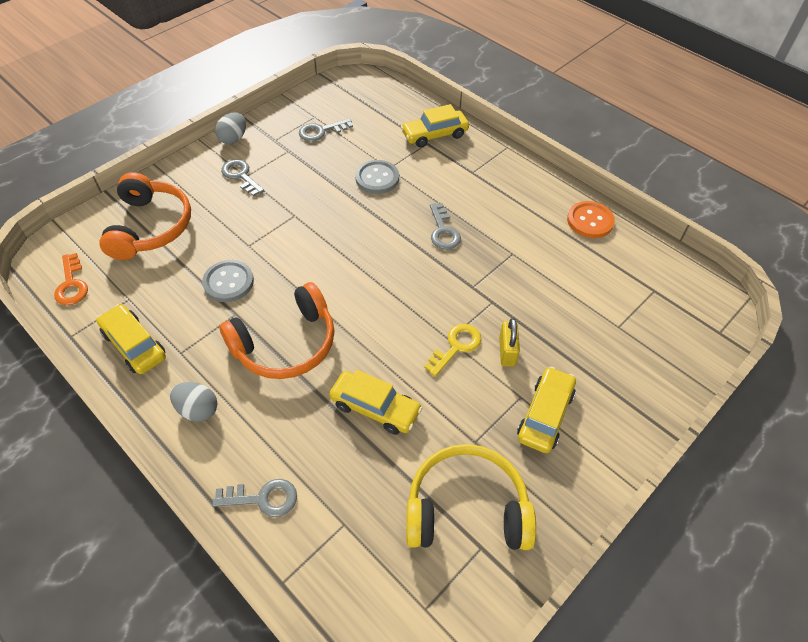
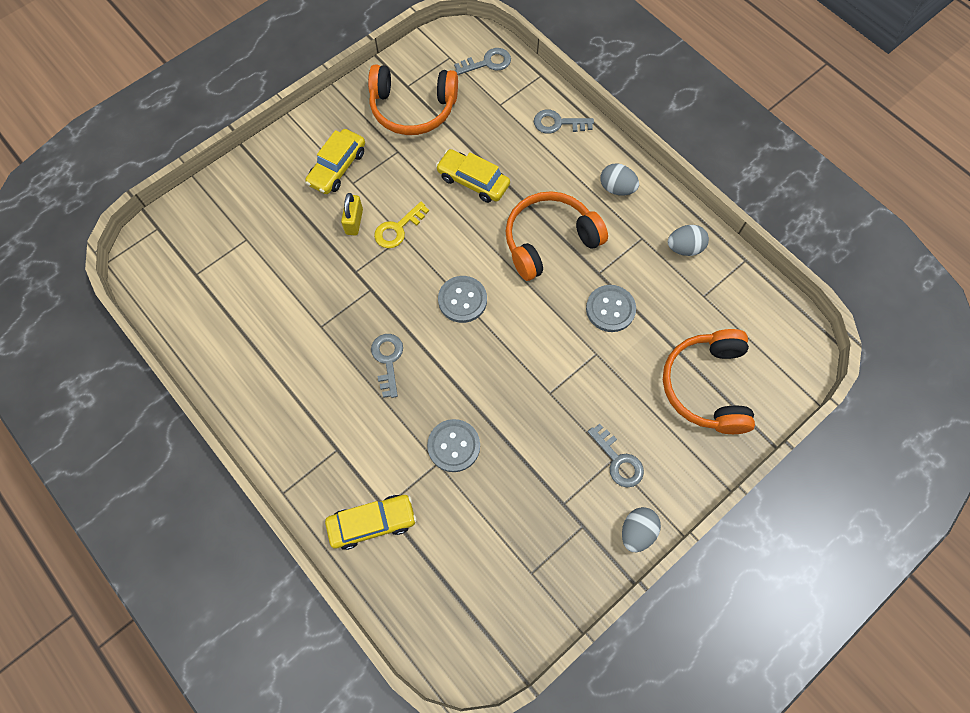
camera: 175 degrees left, 15 degrees up
(71, 284) = (765, 316): orange key -> none
(134, 345) = (684, 248): yellow car -> grey egg
(321, 131) = (522, 539): grey key -> grey key (487, 63)
(378, 282) = (462, 300): none -> grey button
(466, 508) = (412, 109): yellow headphones -> orange headphones
(590, 221) = (224, 364): orange button -> none

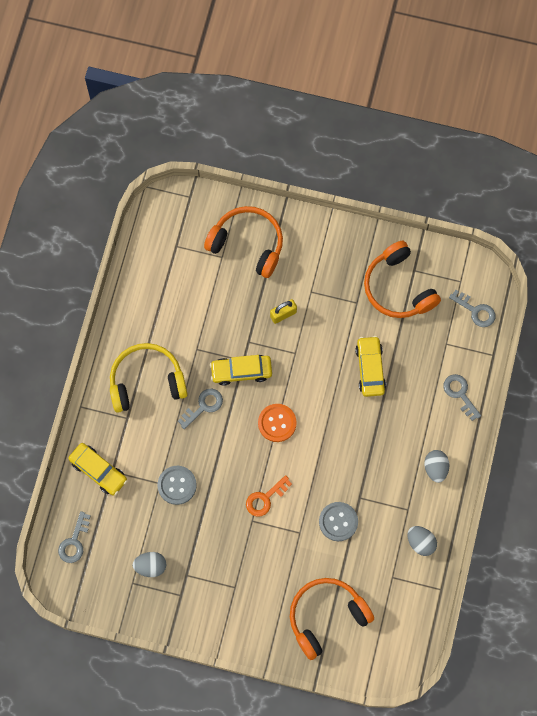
camera: 55 degrees right, 5 degrees up
(313, 401) = (146, 381): none -> yellow headphones
(337, 167) = (315, 273): yellow car -> yellow car (241, 371)
(398, 229) = (298, 346): yellow key -> none
(462, 300) = (277, 423): grey button -> orange button
(535, 364) = (265, 498): none -> orange key
(549, 240) = (361, 449): orange headphones -> orange headphones (248, 244)
(618, 461) = (236, 591): grey key -> grey key (74, 542)
(637, 532) = (199, 630): grey egg -> grey egg (150, 566)

